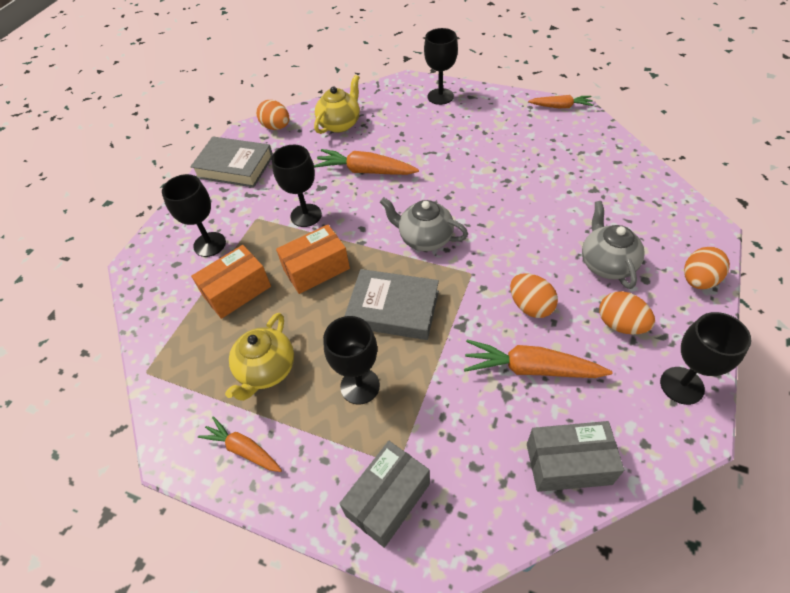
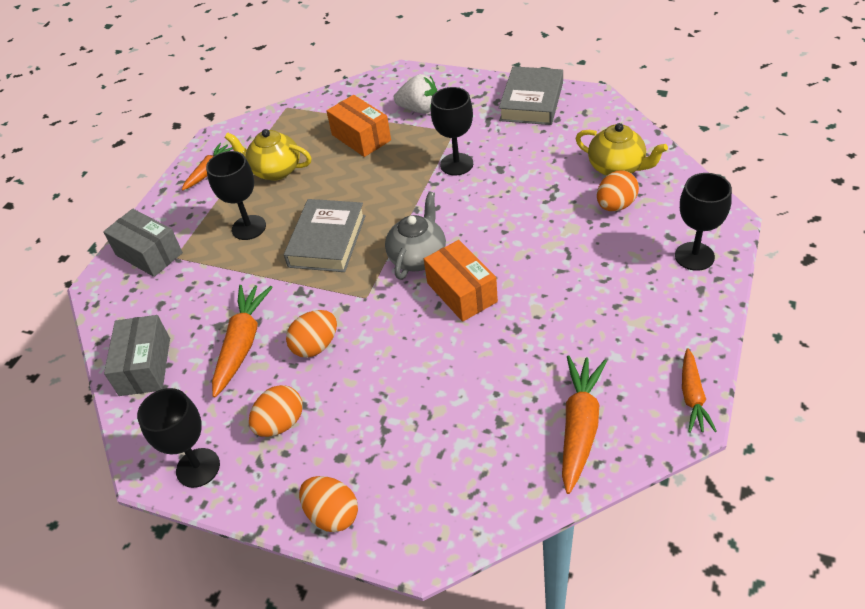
camera: 90 degrees right, 5 degrees down
(209, 244) = (419, 109): black goblet -> white strawberry
(276, 127) = (604, 118): orange egg -> orange egg (615, 205)
(316, 269) = (382, 182): orange box -> orange box (462, 292)
(365, 171) = (529, 200): orange carrot -> orange carrot (579, 426)
(606, 264) = (368, 420): grey teapot -> none

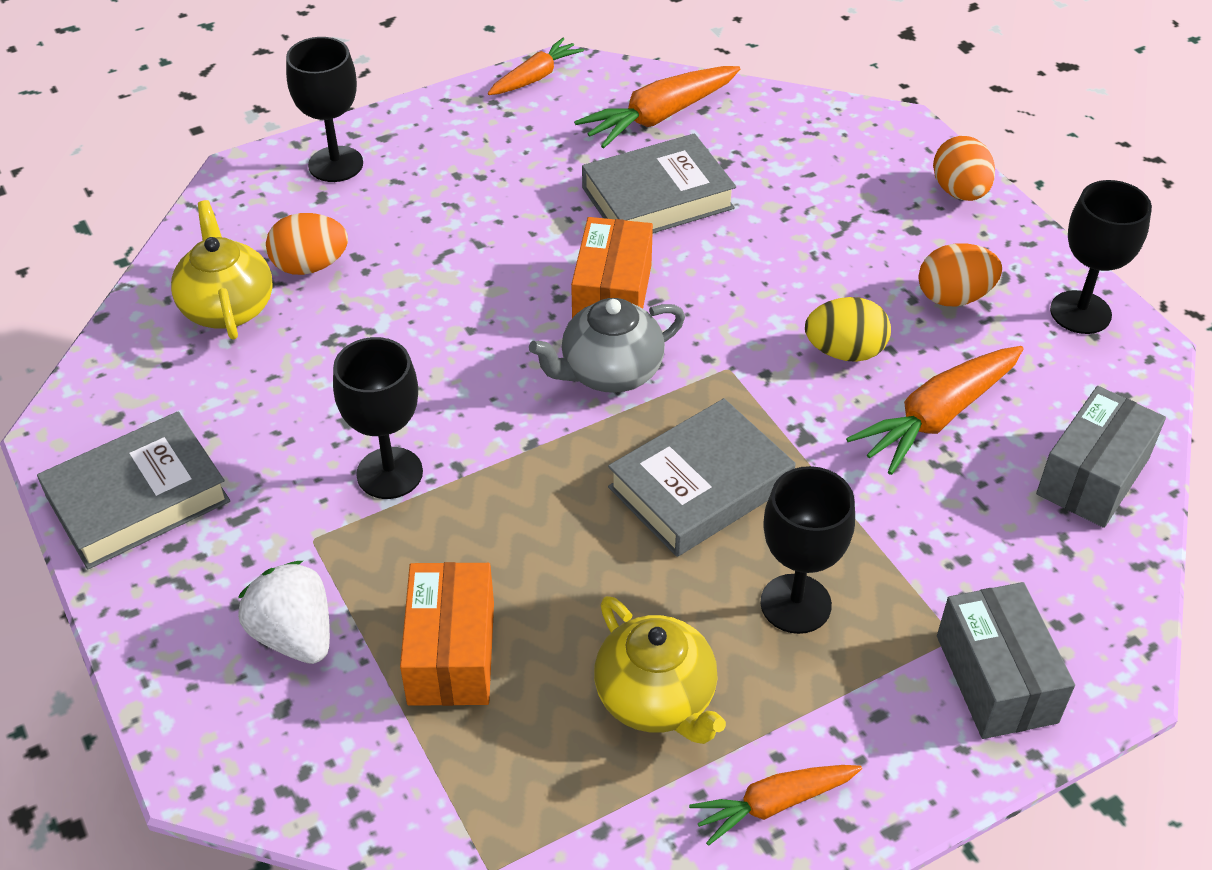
camera: 145 degrees left, 0 degrees up
(316, 346) = (844, 352): orange egg -> yellow egg
(507, 365) = (657, 198): none -> grey book

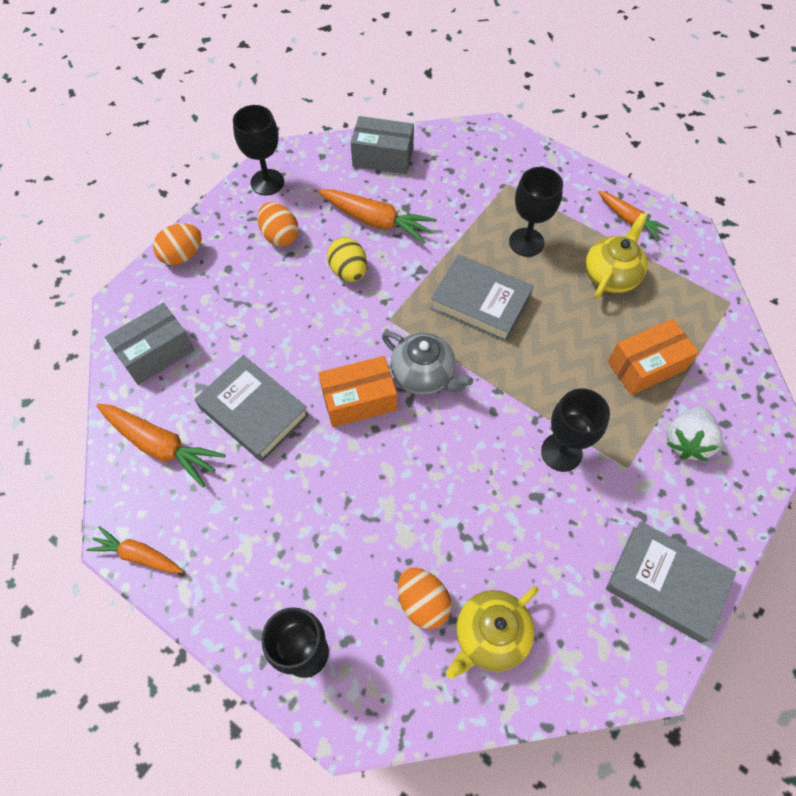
camera: 115 degrees left, 15 degrees up
(996, 679) = (519, 166): grey box -> grey box (156, 353)

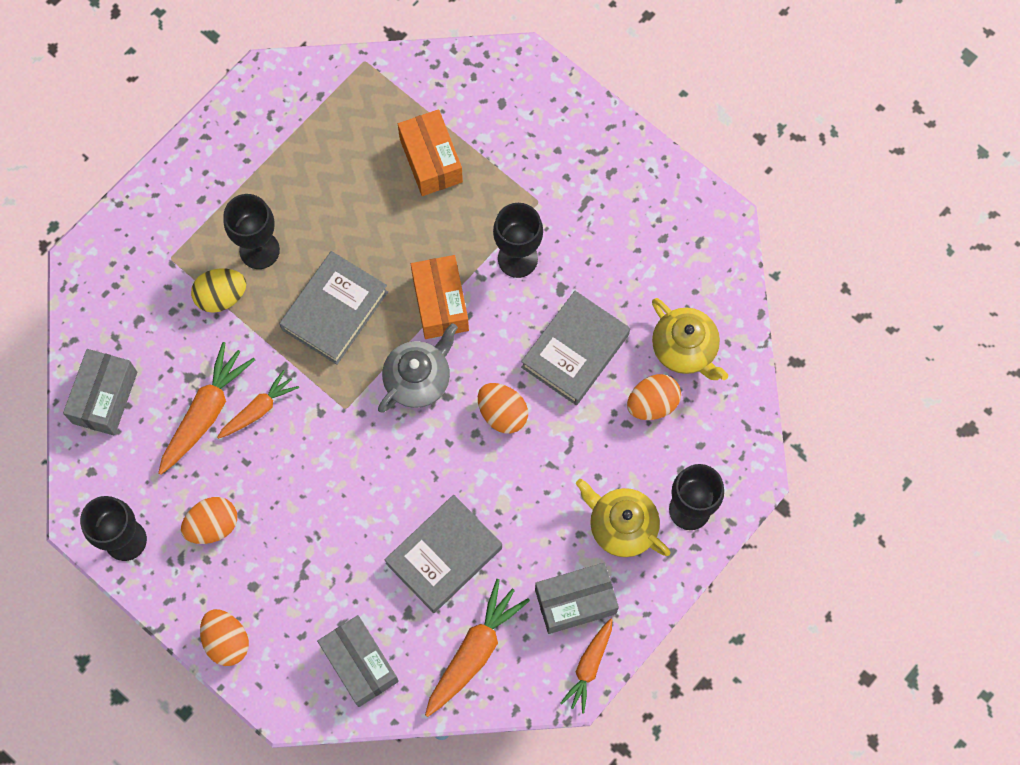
camera: 85 degrees left, 10 degrees up
(206, 536) = (575, 601): none -> grey box
(348, 271) = (275, 448): yellow egg -> yellow egg (221, 296)
(359, 400) = (441, 447): orange box -> orange box (440, 303)
(397, 451) = (502, 413): none -> orange egg
(611, 275) = (316, 170): yellow teapot -> yellow teapot (621, 526)
(629, 219) = (242, 135): orange carrot -> orange carrot (258, 409)
(666, 583) = (649, 193): grey book -> grey book (575, 351)
(686, 441) = (516, 143): white strawberry -> none

